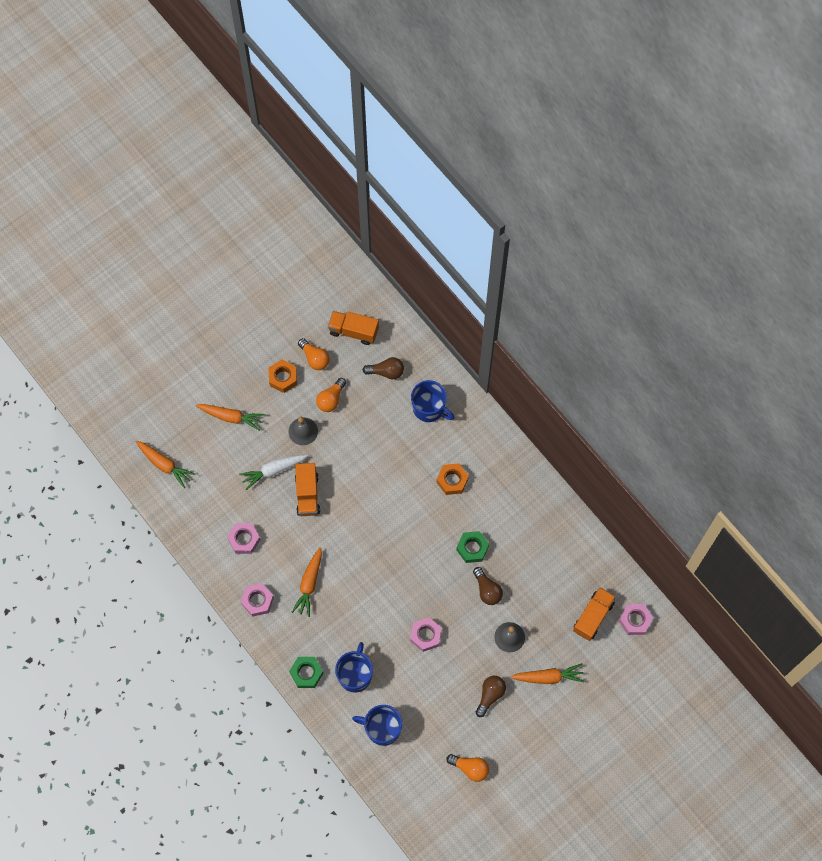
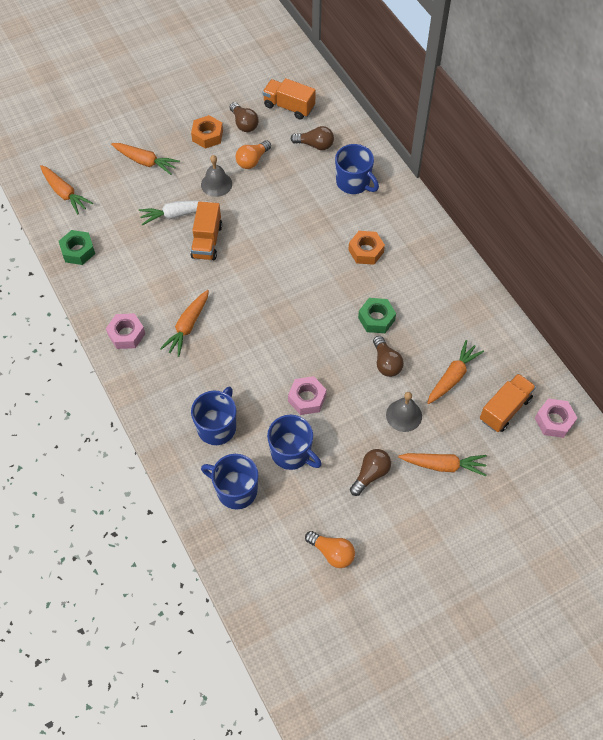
camera: 10 degrees right, 10 degrees down
(244, 540) = (128, 273): pink nut -> none
(306, 673) = (162, 416): green nut -> green nut (78, 251)
(314, 358) = (244, 123): orange light bulb -> brown light bulb
(422, 687) = (291, 453): none -> blue mug
(545, 593) = (453, 376): none -> orange carrot

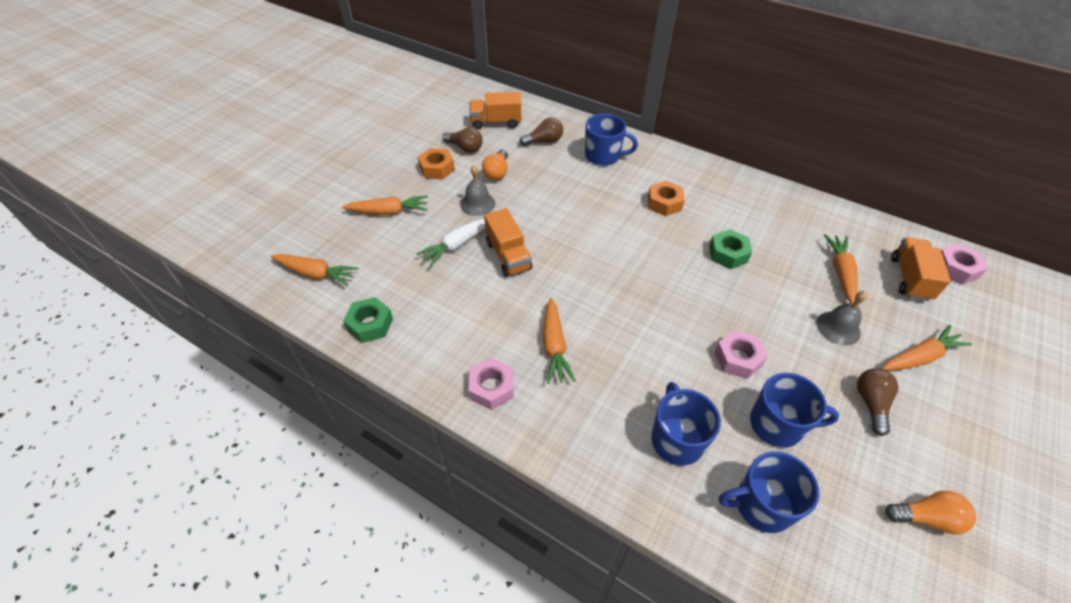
camera: 30 degrees left, 10 degrees down
(386, 363) = (774, 288): brown light bulb -> none

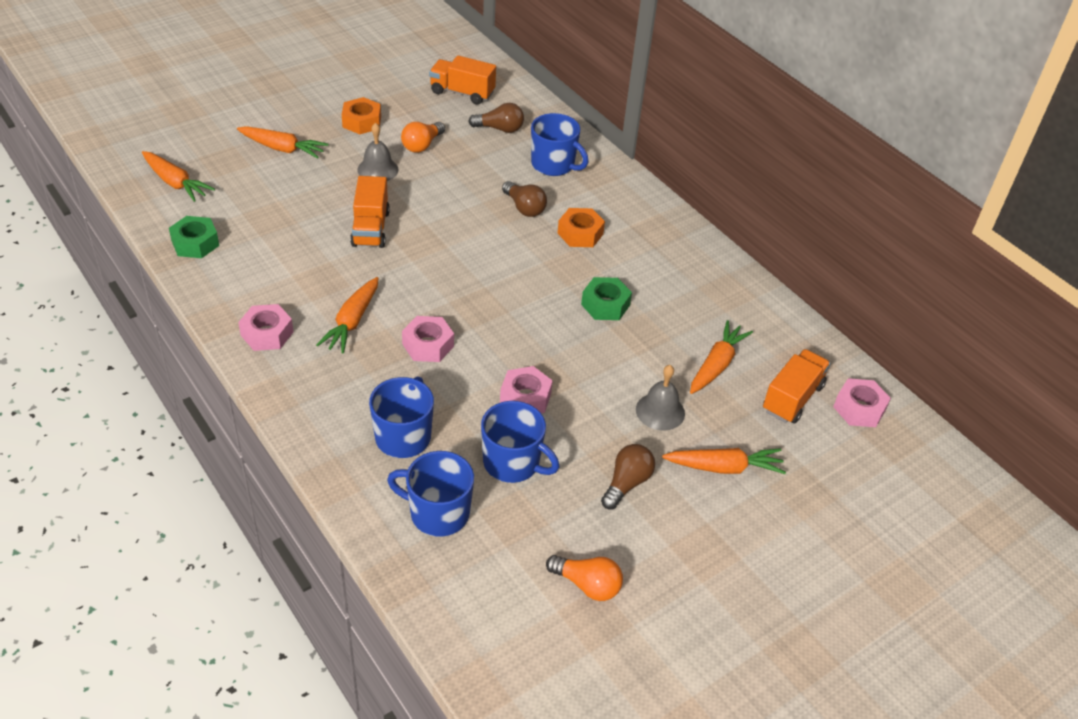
camera: 20 degrees right, 5 degrees down
(457, 245) = (327, 202): white carrot -> none
(465, 148) = (407, 109): brown light bulb -> brown light bulb (524, 208)
(629, 342) = (428, 345): none -> pink nut

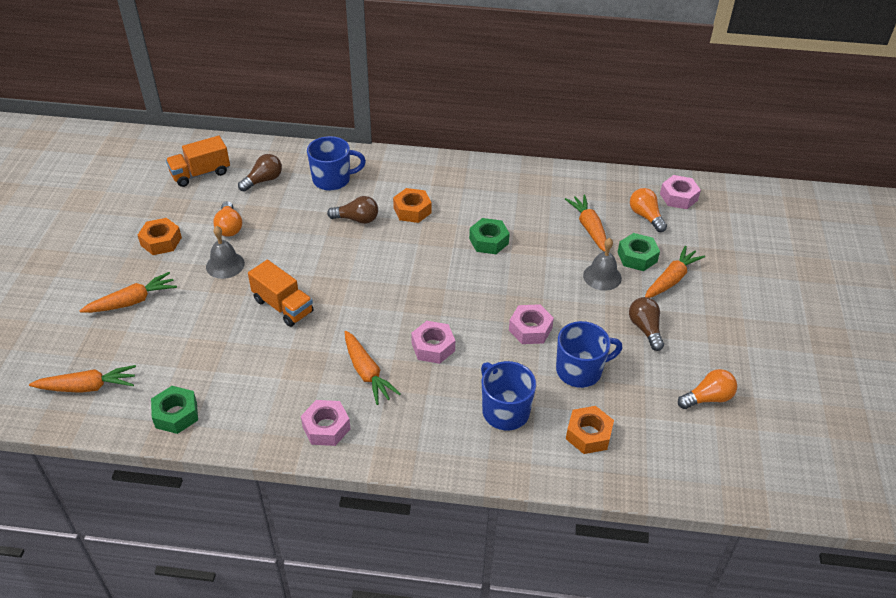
camera: 45 degrees left, 0 degrees up
(438, 513) = (588, 434): blue mug -> orange nut
(722, 423) = (637, 257): none -> green nut
(792, 398) = (646, 216): orange truck -> orange light bulb

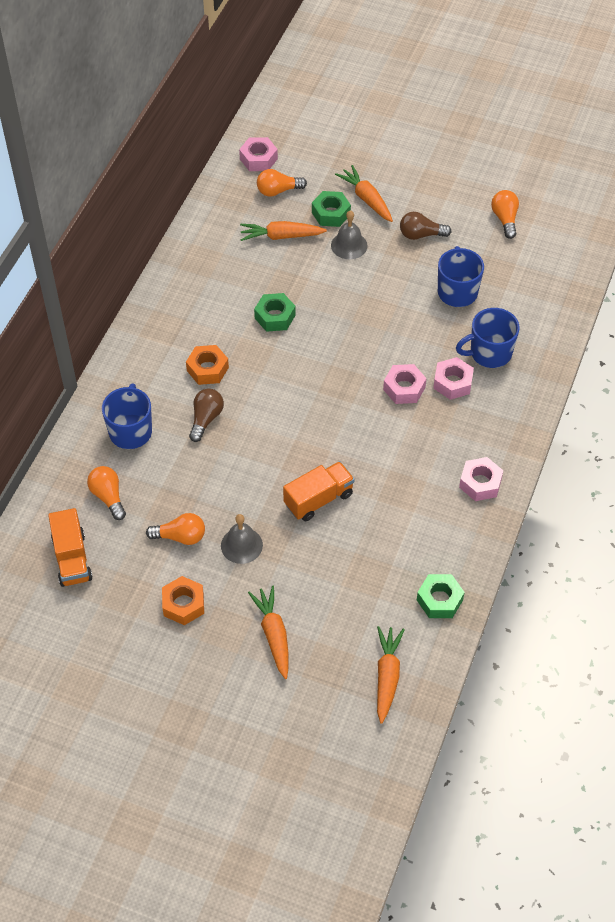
camera: 75 degrees left, 10 degrees up
(263, 180) = (108, 497): brown light bulb -> orange light bulb
(367, 373) = (424, 443): orange carrot -> none
(530, 329) = (400, 313): pink nut -> pink nut (452, 382)
(588, 434) = (525, 304): orange nut -> none

